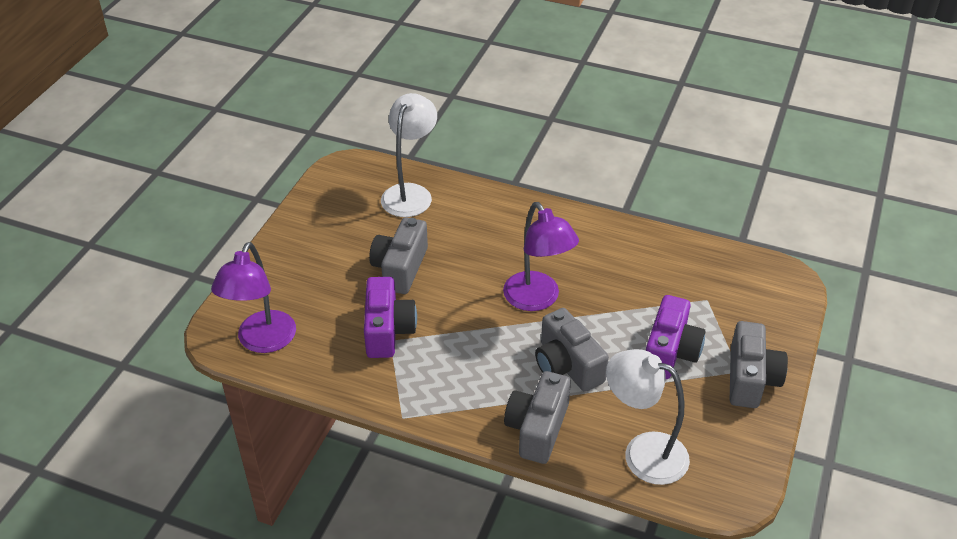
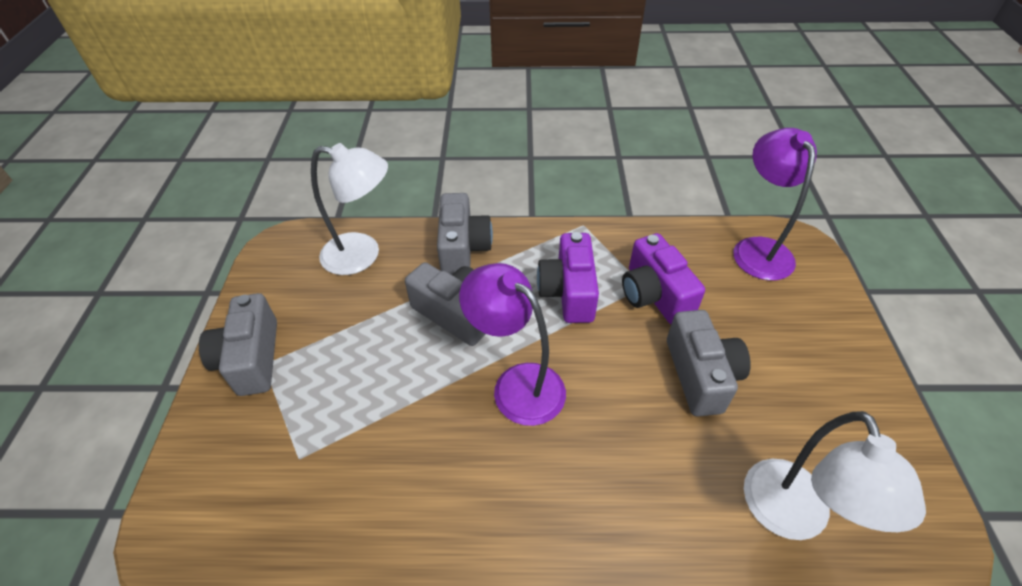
camera: 160 degrees right, 5 degrees up
(670, 352) = (344, 364): purple camera -> purple camera (568, 292)

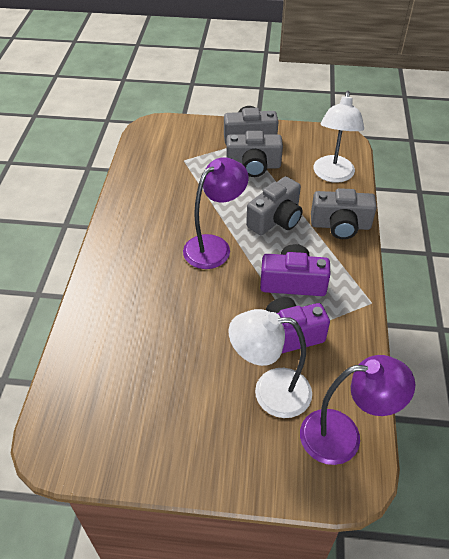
camera: 95 degrees right, 0 degrees up
(700, 375) = (206, 348): grey camera -> grey camera (253, 166)
(791, 517) = (92, 369): white lamp -> white lamp (270, 392)

